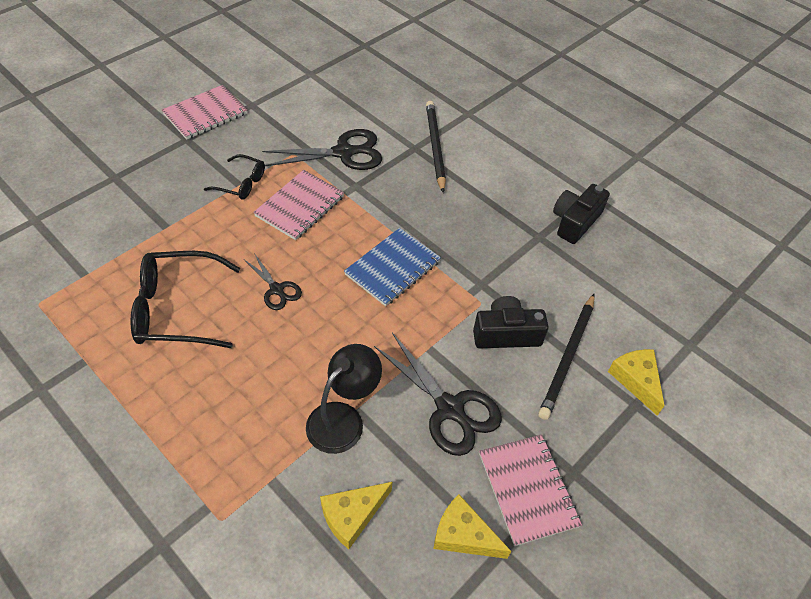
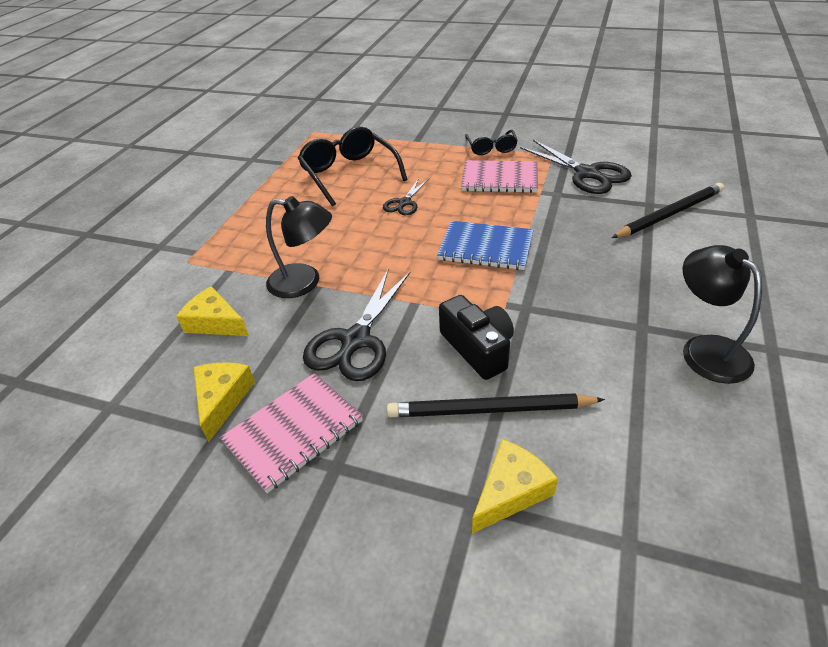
camera: 70 degrees right, 10 degrees down
(205, 114) = (540, 109): pink notebook -> none
(575, 221) = (705, 349): black camera -> black lamp

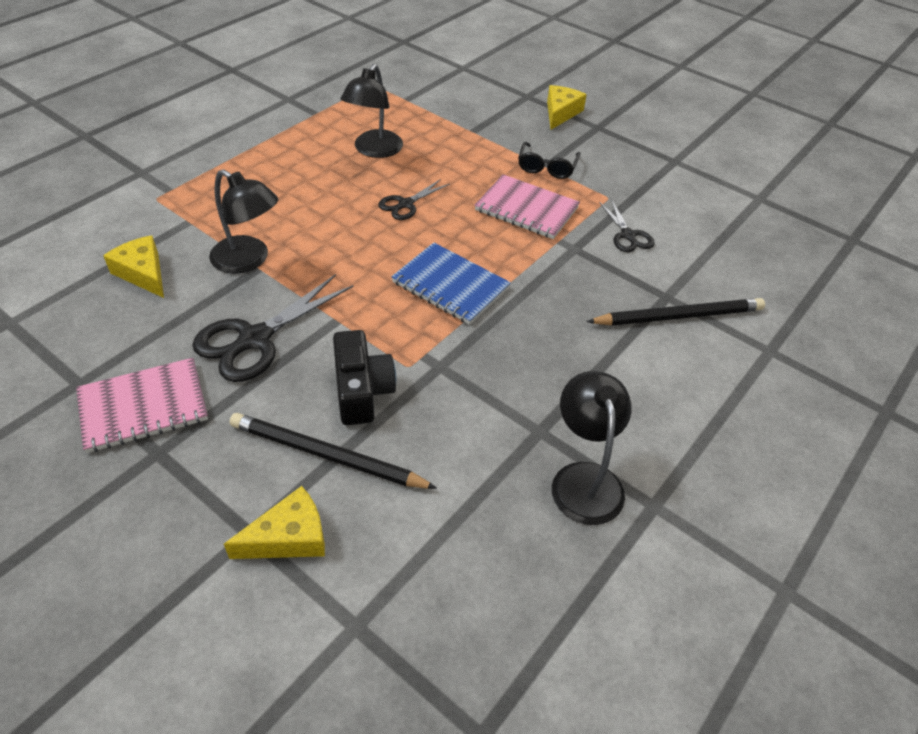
camera: 15 degrees right, 5 degrees up
(222, 399) = (103, 352): yellow cheese -> yellow cheese (560, 113)
(349, 174) = (374, 150): black glasses -> black lamp
(587, 174) = (628, 235): black scissors -> black scissors, size x0.56

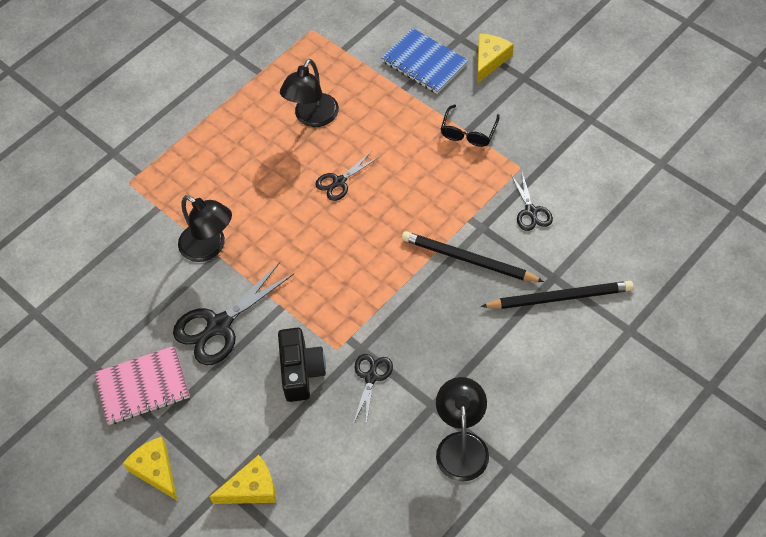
camera: 10 degrees right, 10 degrees up
(143, 273) = (127, 263): yellow cheese -> yellow cheese (155, 470)
(327, 455) = (276, 426): black pencil -> black pencil (468, 260)
(450, 285) = (373, 270): blue notebook -> blue notebook (424, 63)
(455, 397) = (371, 377): none -> black scissors
(526, 209) = (445, 184): pink notebook -> none

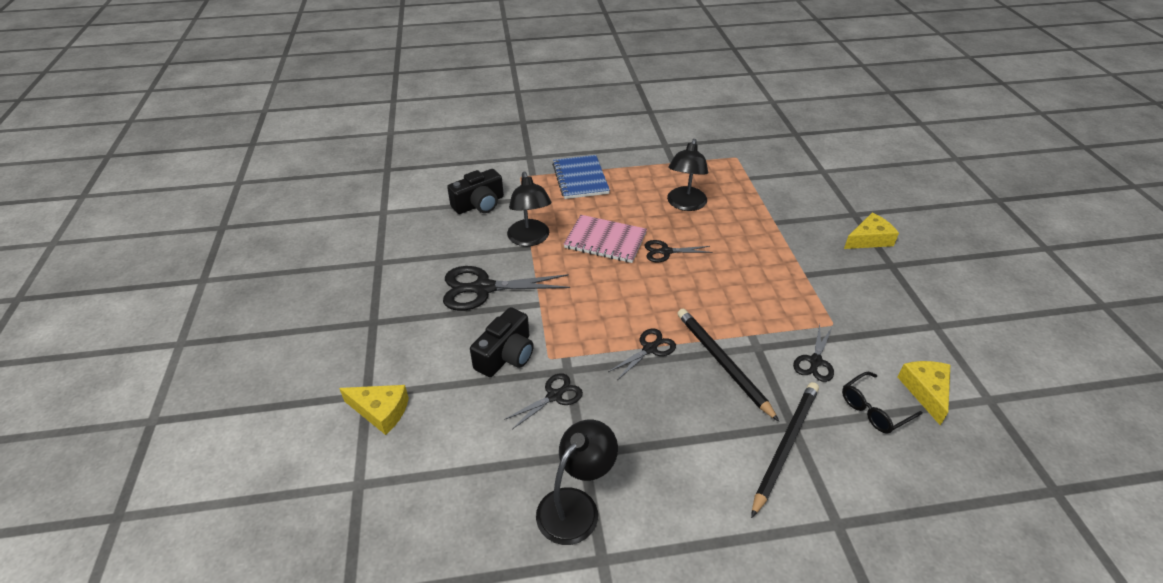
camera: 35 degrees right, 15 degrees down
(121, 241) = (479, 204): none -> black camera
(143, 386) = (392, 293): pink notebook -> pink notebook (605, 241)
(155, 470) = (337, 350): yellow cheese -> yellow cheese (925, 391)
(312, 118) = (685, 204): black lamp -> black lamp turned 45 degrees counterclockwise
(406, 285) = (650, 349): none -> black scissors
(424, 63) = (808, 215): blue notebook -> blue notebook (580, 179)
(468, 132) = (806, 276): black glasses -> black glasses (874, 409)
(560, 297) = (785, 446): black pencil -> black pencil turned 90 degrees counterclockwise

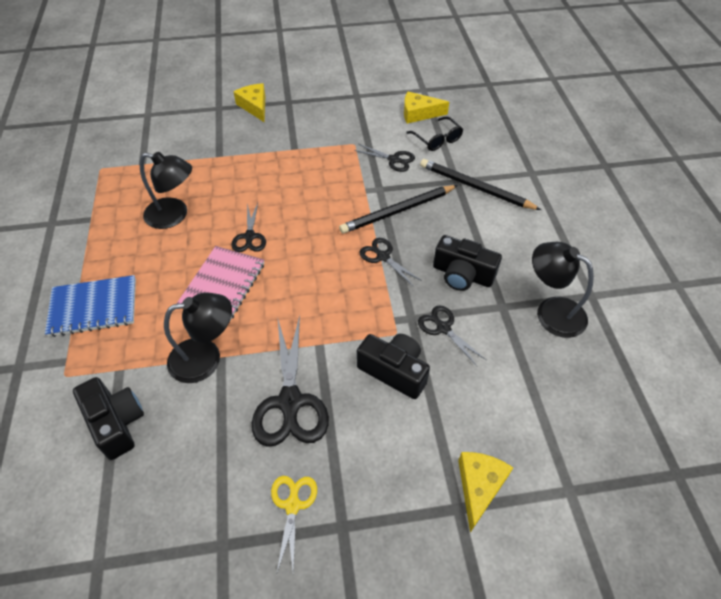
camera: 90 degrees left, 10 degrees up
(397, 294) = (292, 505): none -> yellow scissors
(629, 419) = (462, 274): none -> black camera

